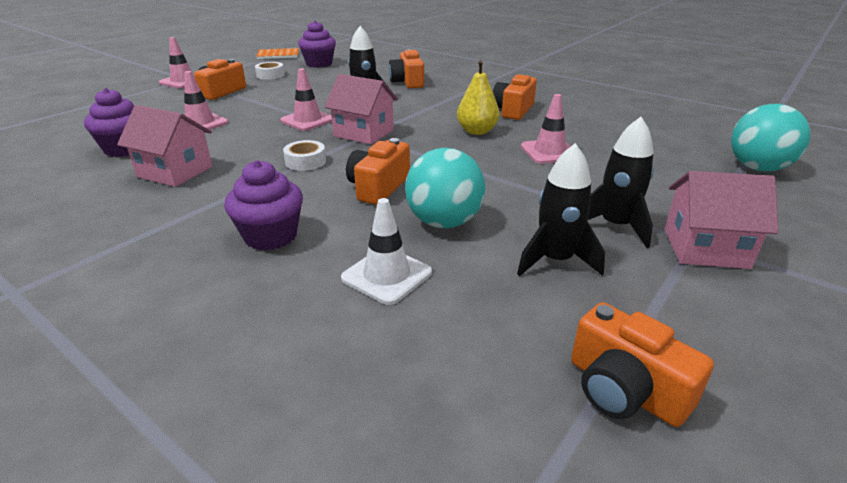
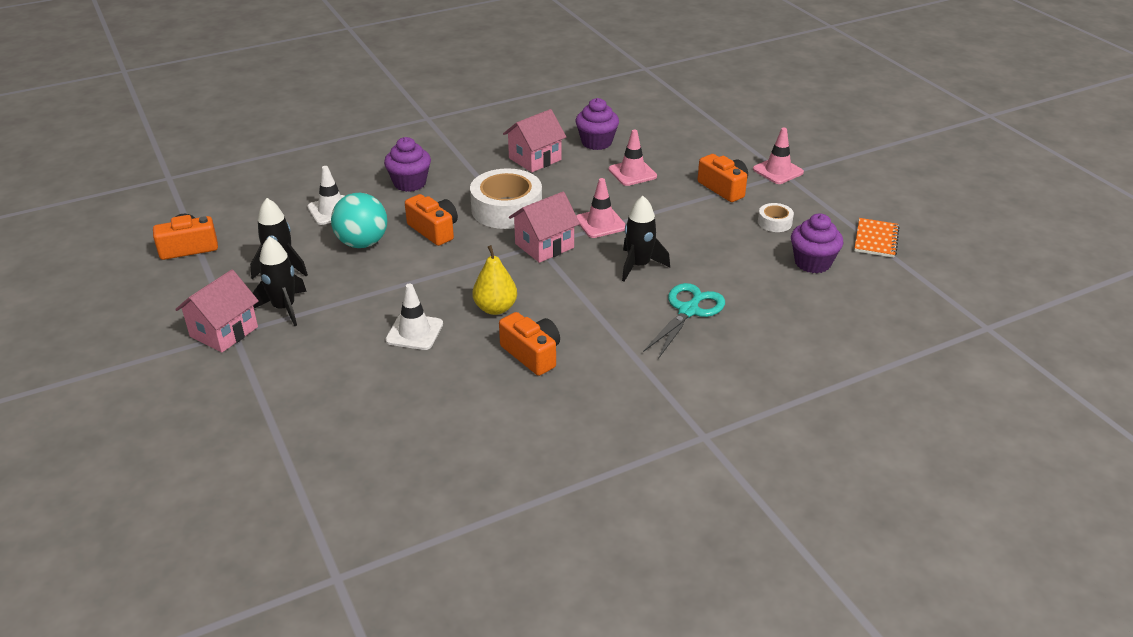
camera: 115 degrees right, 5 degrees up
(305, 162) = (506, 209): white tape -> white tape, size x2.12
(407, 82) = (688, 311): orange camera -> turquoise scissors
(549, 152) = (414, 332): pink traffic cone -> white traffic cone
(758, 168) = (264, 444): turquoise ball -> none

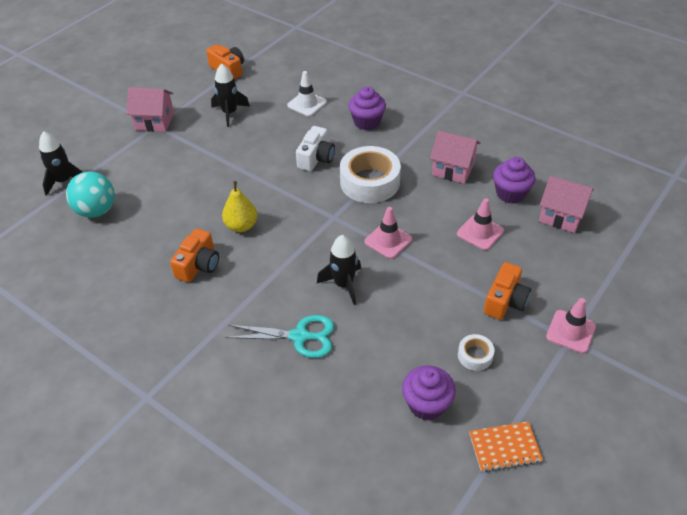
camera: 65 degrees right, 10 degrees up
(284, 308) = (189, 133): black rocket -> black rocket (64, 181)
(362, 243) = (278, 133): turquoise ball -> turquoise ball (96, 210)
(414, 332) = (194, 198): white traffic cone -> none
(434, 230) = (316, 158): orange camera -> white camera
(544, 246) = (335, 221): pink house -> pink house (561, 216)

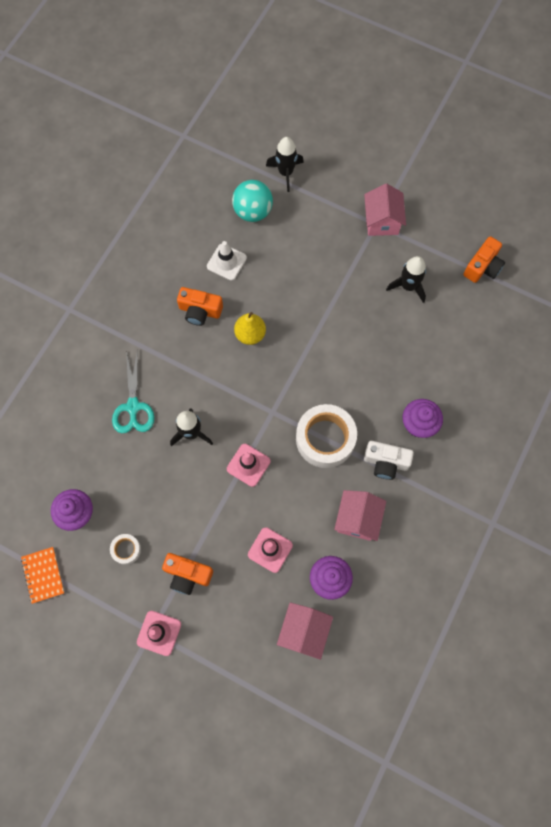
camera: 80 degrees right, 25 degrees up
(307, 104) = (438, 358): white traffic cone -> white traffic cone (226, 262)
(316, 158) = (352, 383): white camera -> white camera (385, 462)

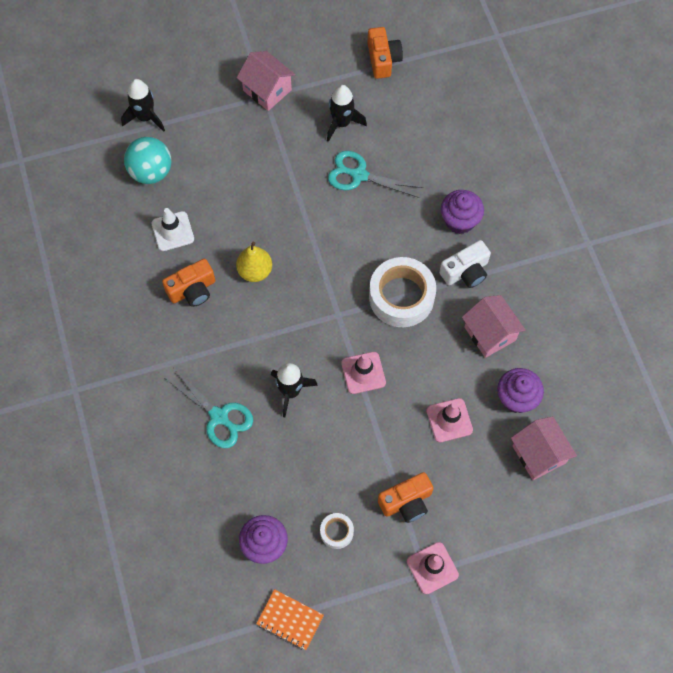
camera: 45 degrees left, 5 degrees down
(383, 332) = (359, 175): none -> turquoise scissors

